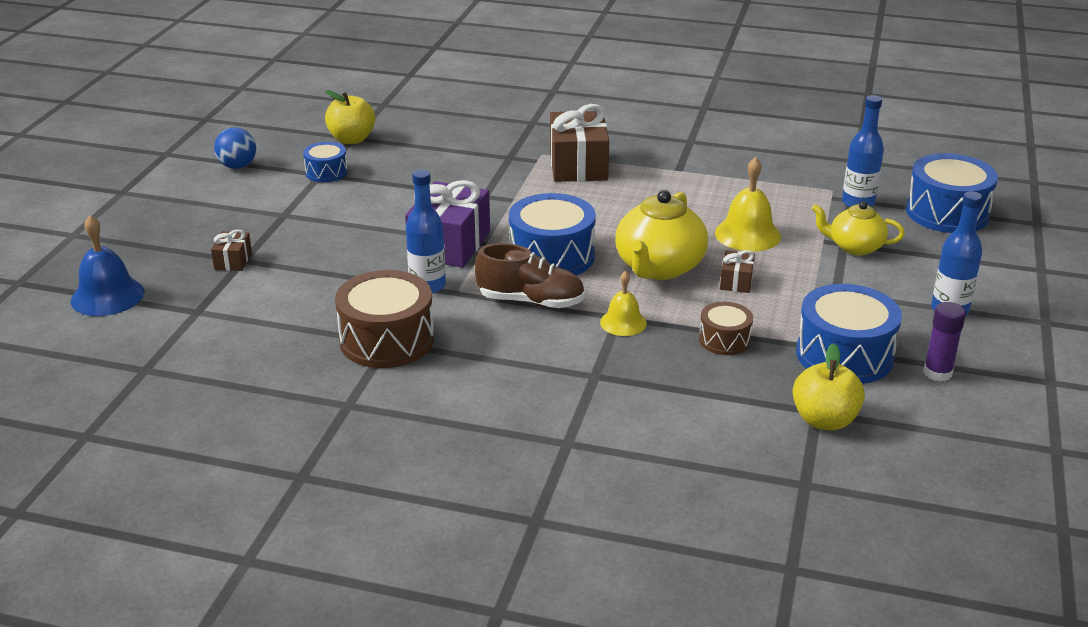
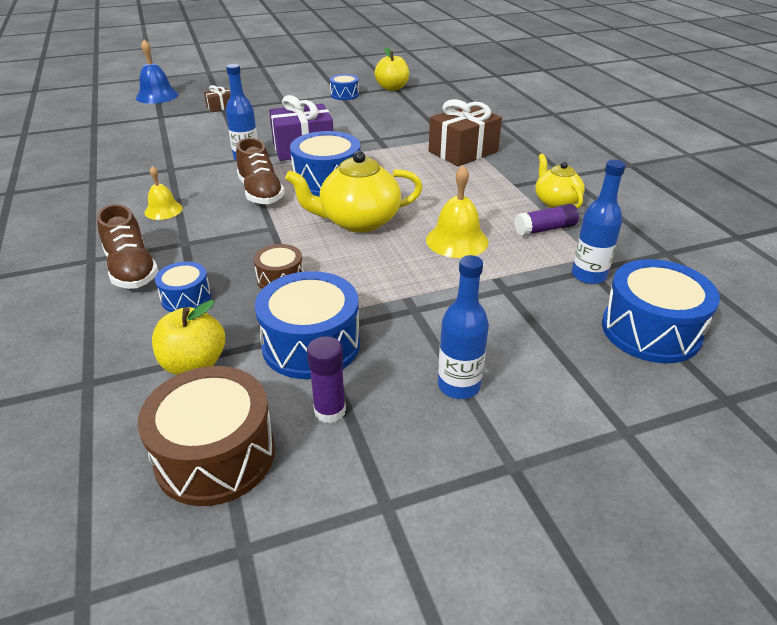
camera: 55 degrees right, 5 degrees up
(237, 166) = (321, 76): blue ball -> none
(387, 340) = (172, 168): brown drum -> brown drum (215, 455)
(619, 420) = (132, 270): none -> brown shoe
(623, 322) = (265, 231): yellow bell -> yellow bell (163, 210)
(708, 399) = (186, 298): none -> blue drum
(736, 281) = (375, 257): brown gift -> none
(771, 190) = (545, 229): none -> purple glue stick
(854, 247) = (506, 296): yellow teapot -> yellow teapot (556, 202)

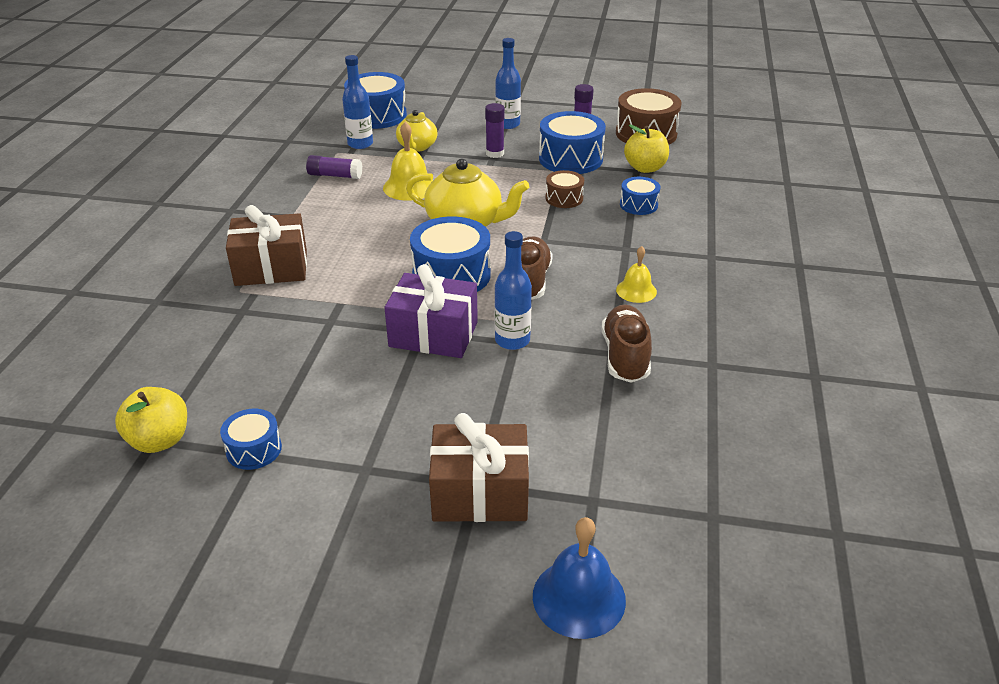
camera: 150 degrees left, 0 degrees up
(132, 270) = (676, 237): brown shoe -> brown shoe (625, 356)
(220, 107) = (480, 493): brown gift -> brown gift, size x2.11
(418, 318) = (495, 153): none -> purple glue stick
(556, 202) = (287, 191): yellow teapot -> yellow teapot (417, 147)

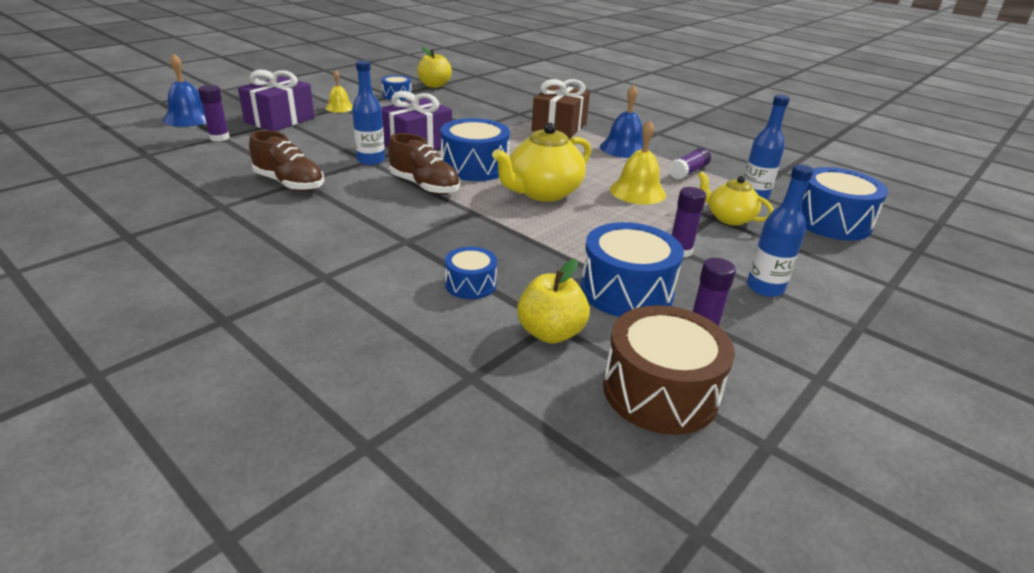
camera: 120 degrees right, 5 degrees down
(304, 216) = (624, 148): none -> blue bell
(480, 493) = (280, 120): brown gift -> purple gift
(564, 198) = (535, 249): brown drum -> none
(597, 499) = (219, 138): none -> purple glue stick
(636, 290) = (344, 218): yellow bell -> yellow bell (339, 107)

